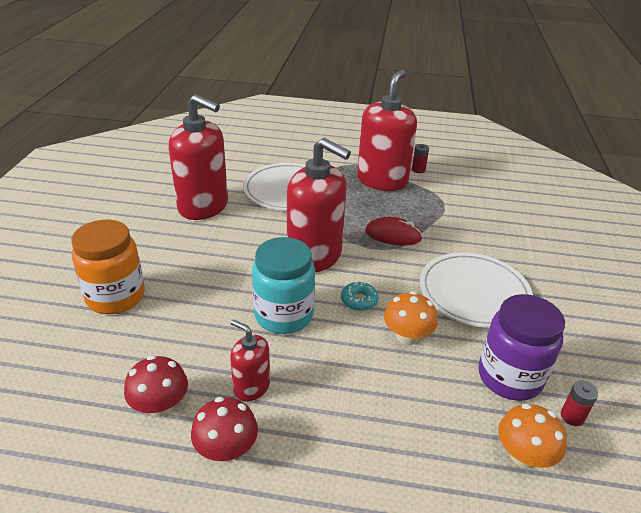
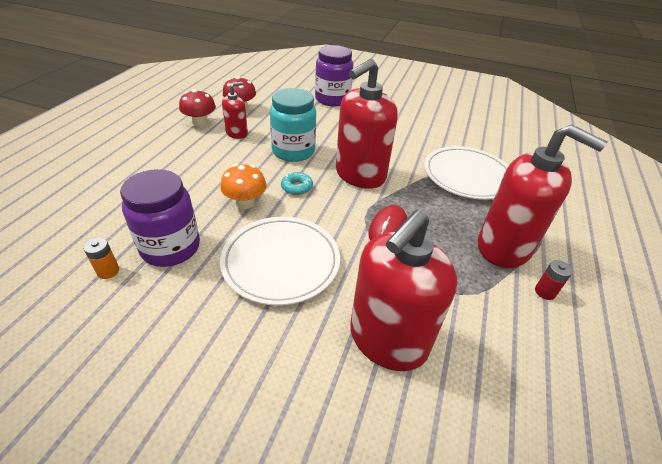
camera: 100 degrees right, 5 degrees up
(116, 297) = (332, 99): orange jar -> purple jar
(203, 206) = (434, 132): red soap dispenser -> red soap dispenser (388, 340)
(523, 455) = (104, 228): orange mushroom -> none
(572, 416) = (108, 271): red battery -> orange battery

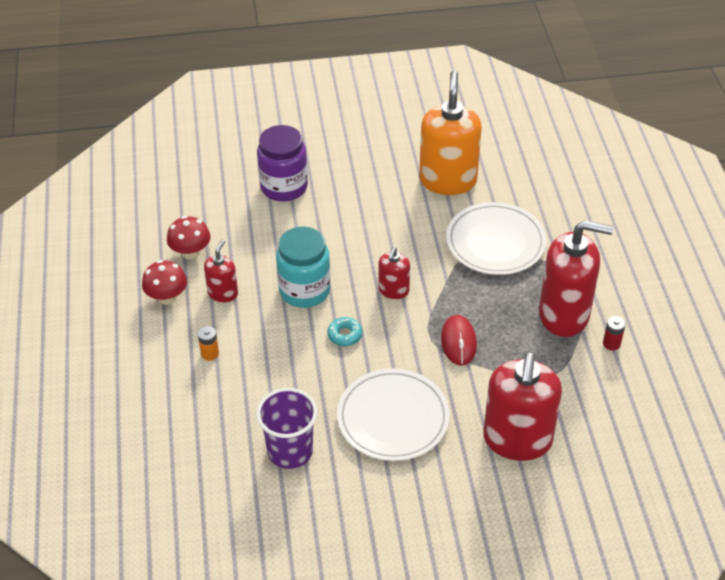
camera: 25 degrees left, 5 degrees up
(108, 271) = (261, 495): orange battery -> orange battery (210, 353)
(170, 248) = (290, 451): purple jar -> purple cup
(245, 202) = (312, 375): orange mushroom -> none
(360, 175) = (393, 290): red soap dispenser -> red soap dispenser, size x0.50
(452, 131) = (448, 180): none -> orange soap dispenser

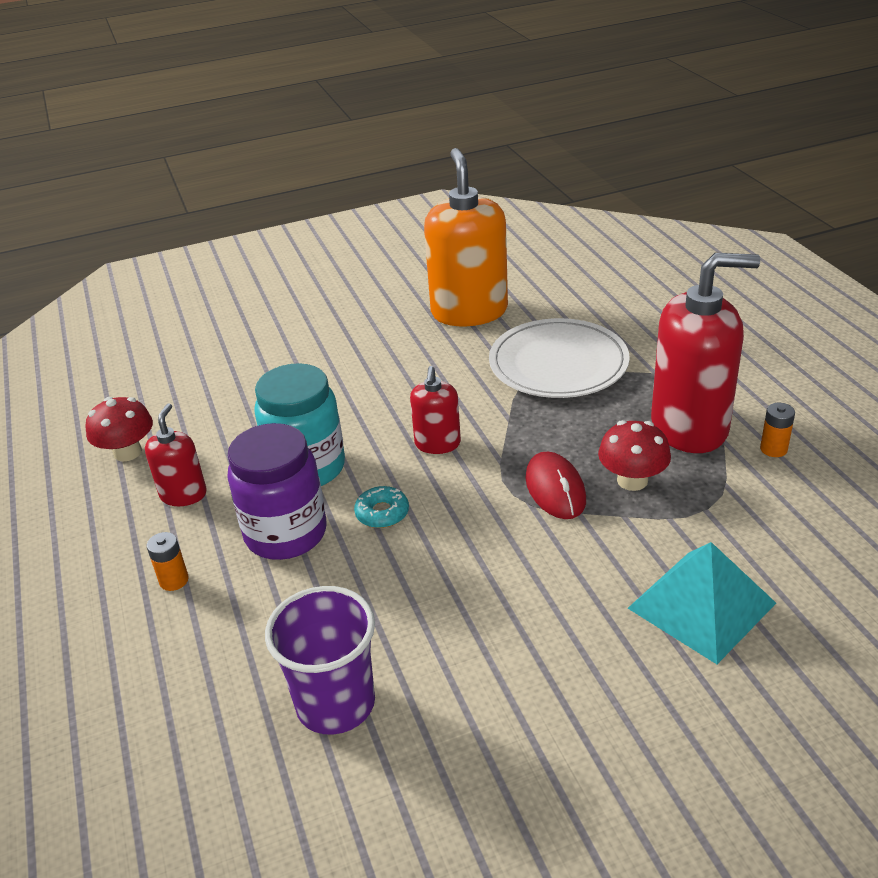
camera: 10 degrees left, 10 degrees down
(167, 297) = (96, 515): red mushroom -> red mushroom (632, 480)
(284, 187) = (251, 355): purple jar -> purple jar (286, 533)
(393, 418) = (493, 614): white plate -> none
(517, 440) = (701, 605): red soap dispenser -> turquoise pyramid
(611, 343) = (773, 449): red battery -> orange battery

